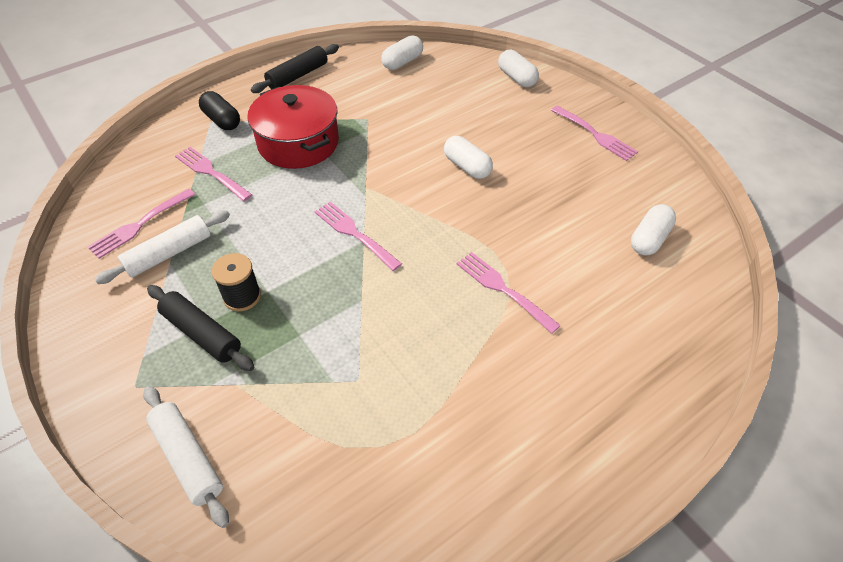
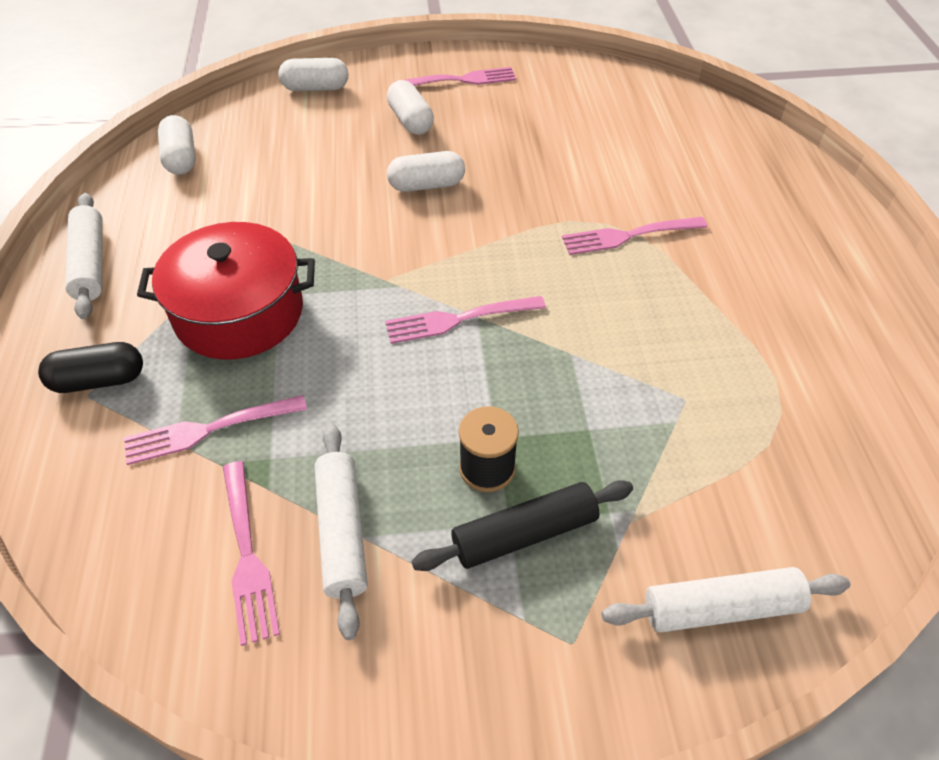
camera: 60 degrees left, 0 degrees up
(298, 76) = (90, 263): black rolling pin -> white rolling pin
(649, 239) = (629, 116): white capsule -> white capsule (411, 121)

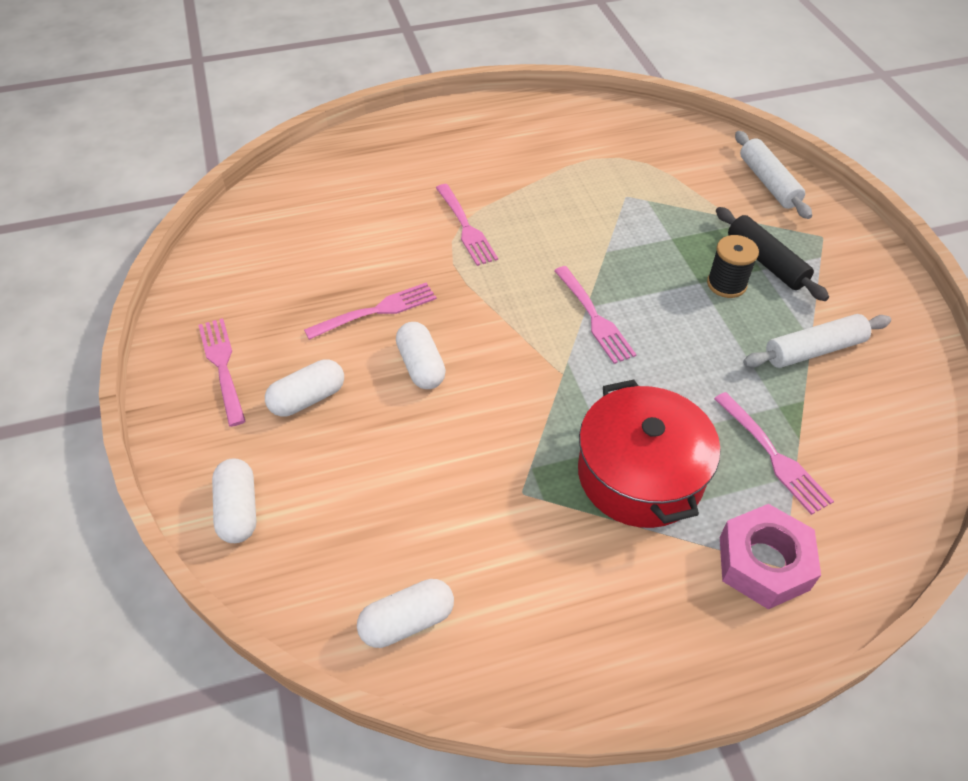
camera: 100 degrees left, 0 degrees up
(90, 263) = (618, 646): white rolling pin -> none
(99, 380) = (763, 563): black capsule -> pink nut
(247, 554) = (858, 398): pink fork -> pink fork (375, 311)

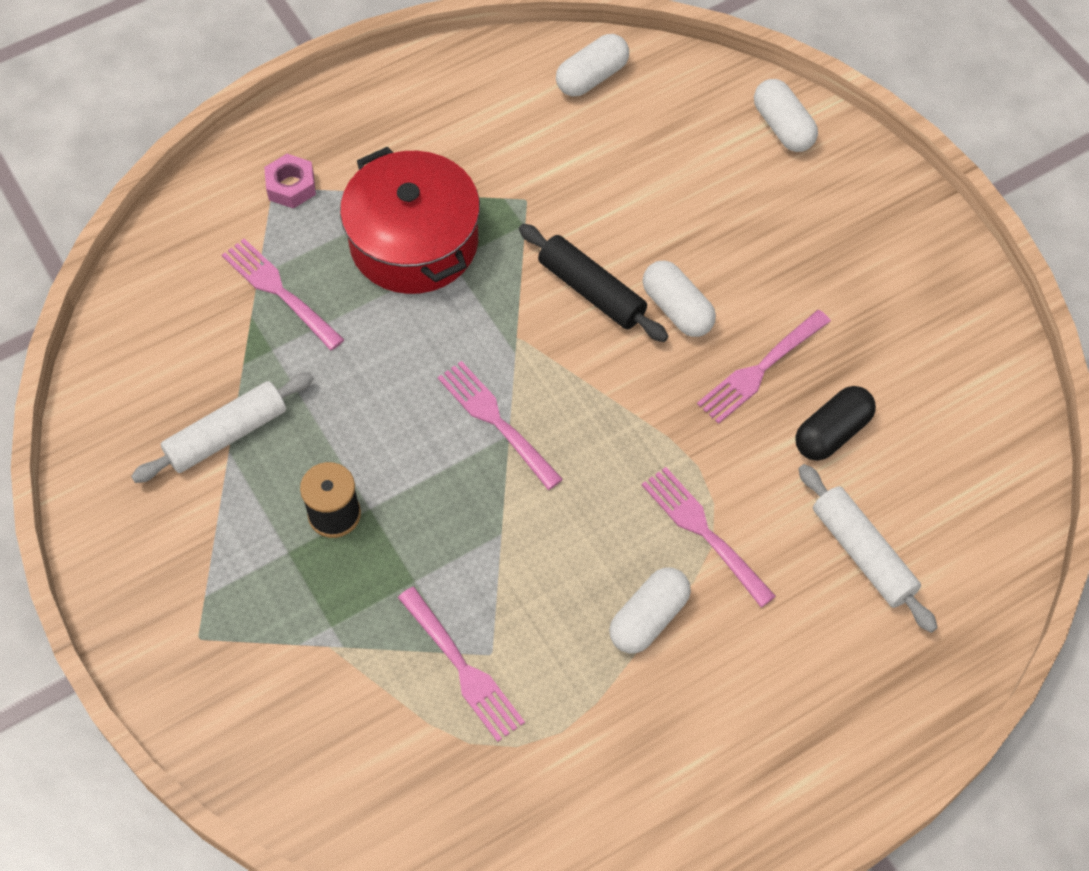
camera: 165 degrees right, 10 degrees up
(223, 367) = (891, 259): pink fork -> pink fork (461, 667)
(308, 398) = (780, 245): white capsule -> white capsule (649, 618)
(347, 263) = (832, 433): none -> black capsule
(763, 563) = (291, 186): pink nut -> pink nut, size x0.59
(766, 261) = (281, 568): black rolling pin -> black rolling pin (591, 291)
(768, 182) = (274, 741): white rolling pin -> white rolling pin (863, 553)

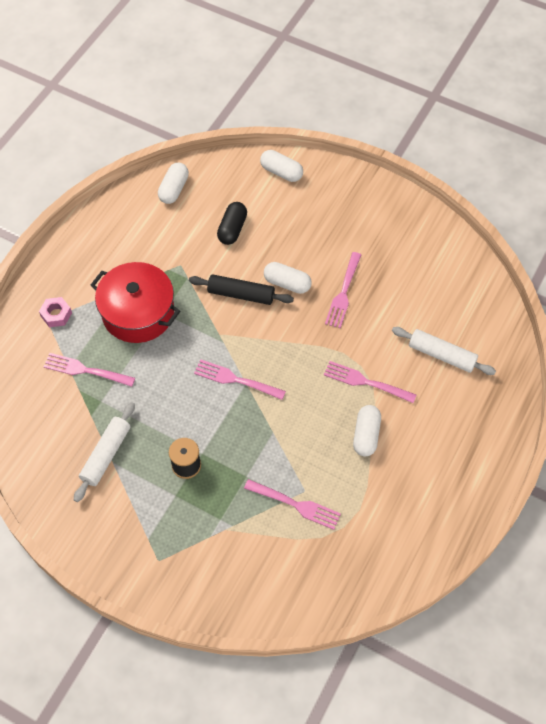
camera: 30 degrees left, 0 degrees up
(832, 433) = (394, 306): black capsule -> black capsule (232, 229)

